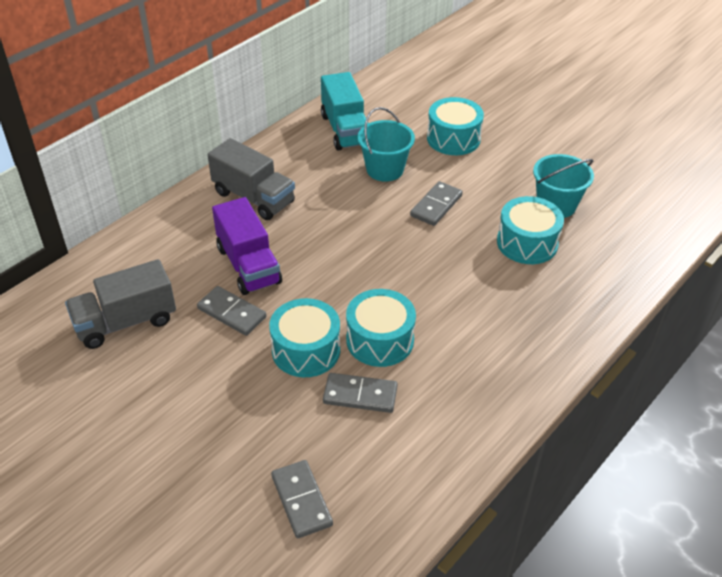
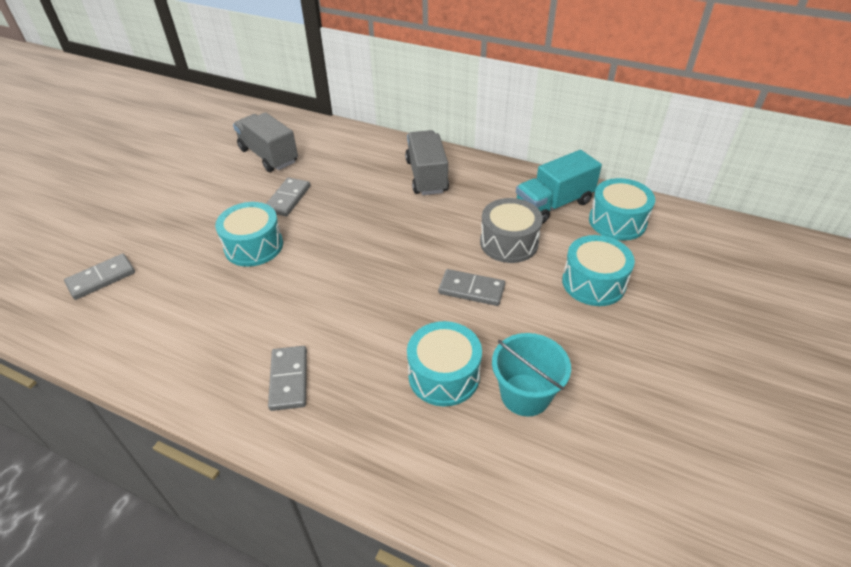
camera: 75 degrees right, 0 degrees up
(248, 265) = (343, 194): purple truck -> none
(253, 197) = (426, 176): grey truck -> grey truck turned 150 degrees clockwise
(360, 395) = (207, 288): grey domino -> grey domino (288, 379)
(380, 340) = (272, 287): turquoise drum -> turquoise drum (617, 221)
(385, 169) = (509, 242): turquoise bucket -> grey drum

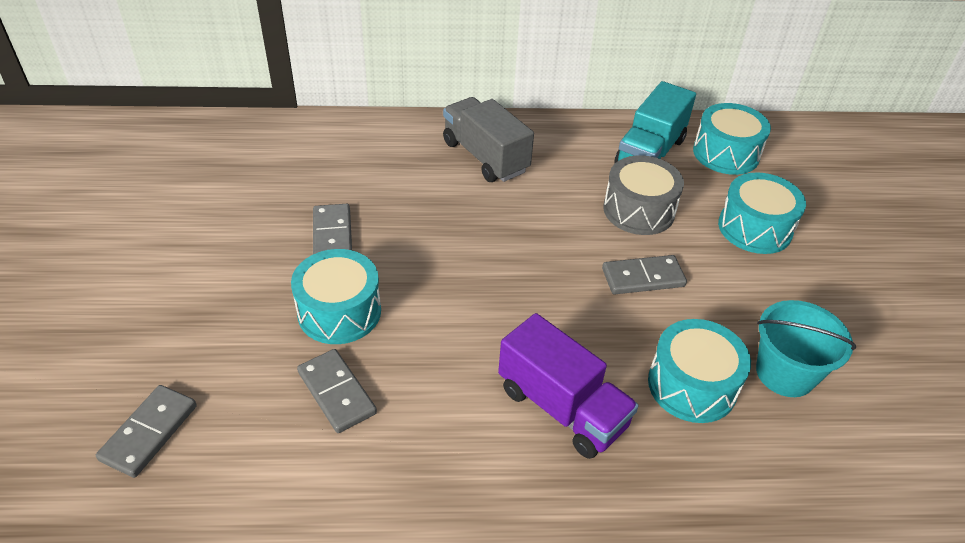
camera: 30 degrees left, 0 degrees up
(268, 156) = (255, 184): grey truck -> none
(288, 379) = (527, 462): grey domino -> grey domino (336, 393)
(339, 354) = (561, 407): none -> purple truck

